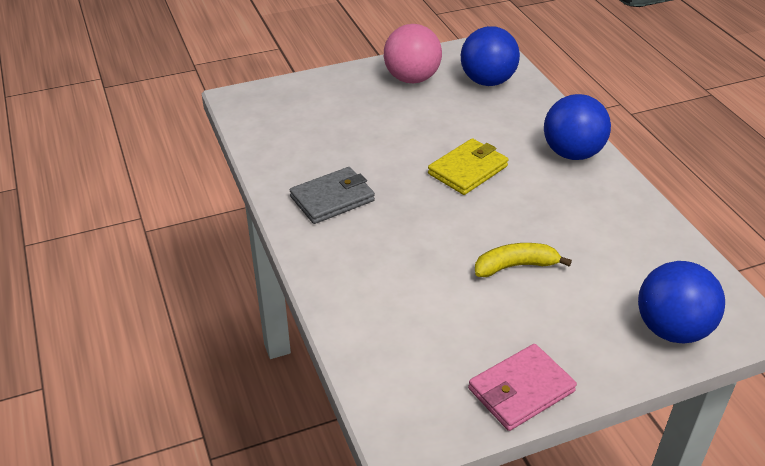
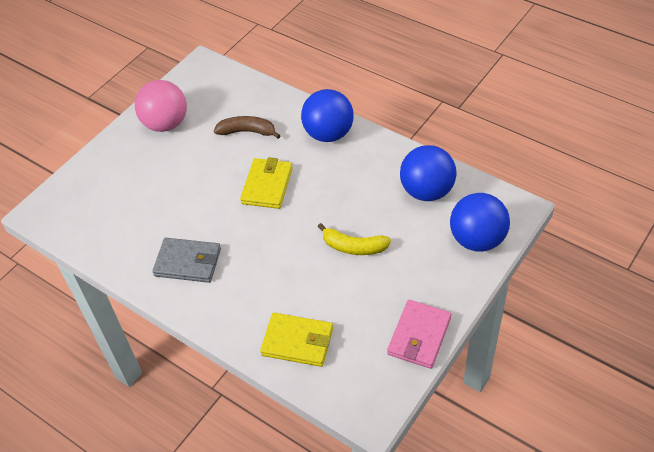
camera: 30 degrees left, 10 degrees up
(332, 198) = (188, 262): grey wallet -> grey wallet turned 75 degrees clockwise
(380, 323) = (297, 341): none -> yellow wallet
(487, 81) = (225, 98): blue ball -> blue ball (426, 191)
(487, 117) = (247, 131): none -> brown banana
(515, 266) = (353, 247): yellow banana -> yellow banana turned 120 degrees counterclockwise

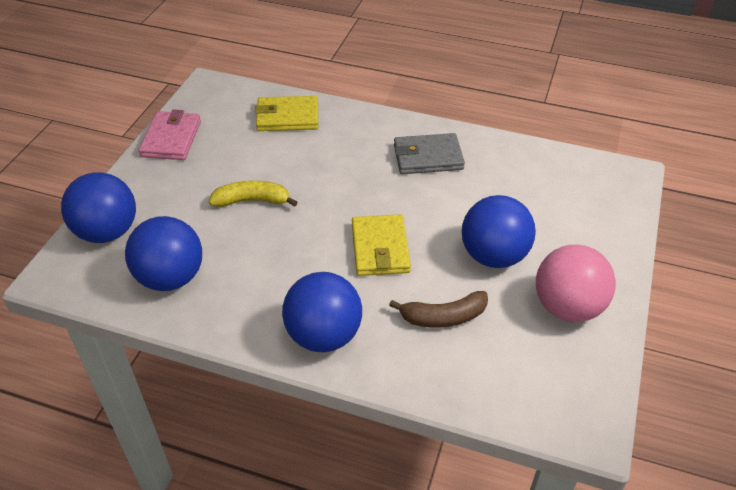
camera: 160 degrees right, 5 degrees down
(190, 165) = (493, 256): none -> blue ball

